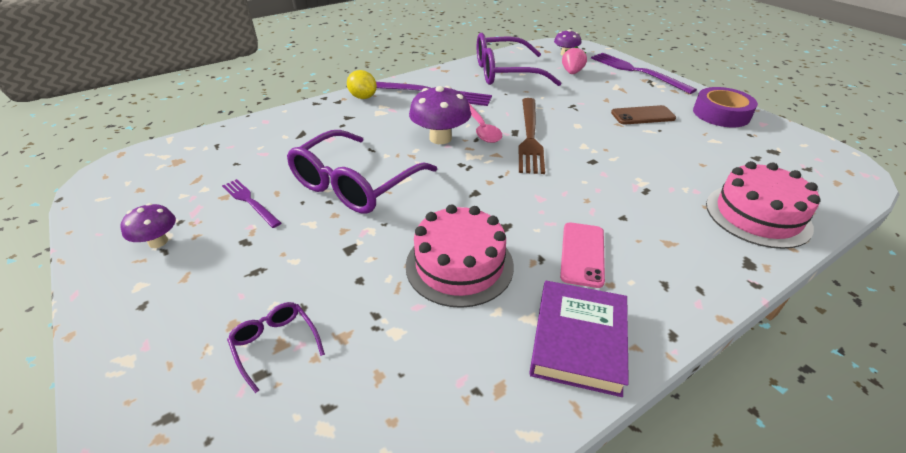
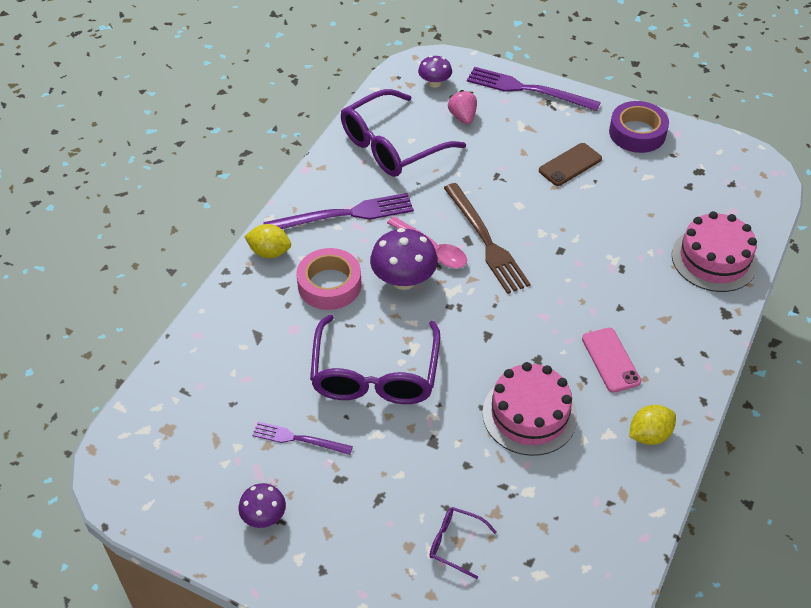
camera: 30 degrees left, 10 degrees up
(383, 124) = (329, 285): none -> pink tape
(578, 340) = (649, 435): purple book -> yellow lemon

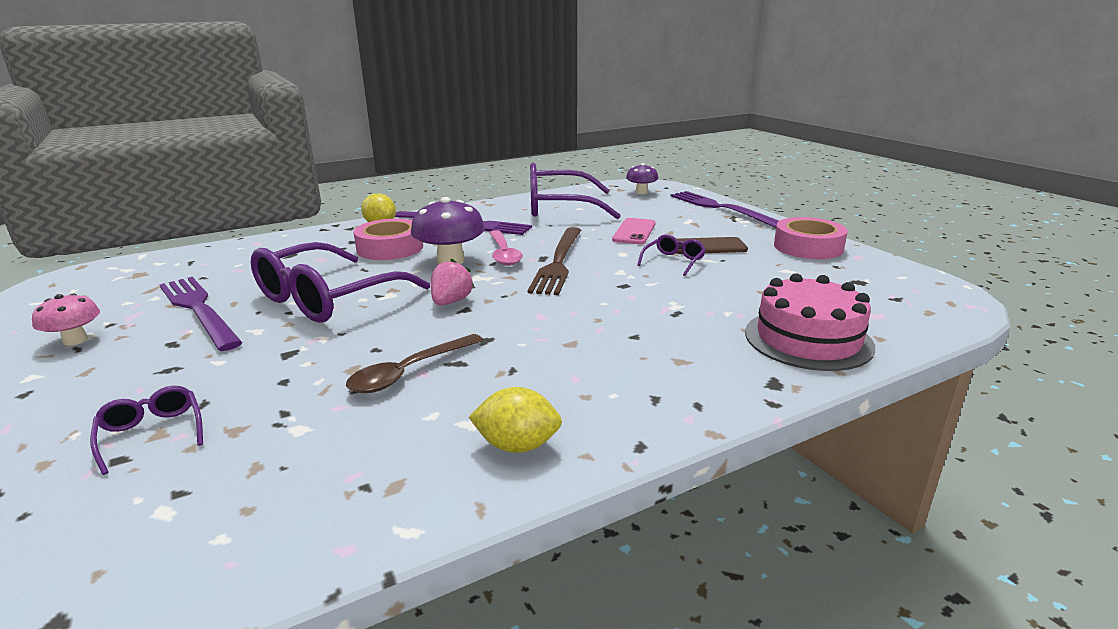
camera: 35 degrees right, 25 degrees down
(264, 516) = (75, 340): purple mushroom -> pink mushroom
(298, 439) = (198, 310): purple fork -> purple fork, size x1.73
(462, 117) = (640, 208): pink strawberry -> pink strawberry (451, 302)
(529, 414) = (409, 372): pink cake -> brown spoon
(565, 199) = (673, 261): none -> purple glasses
(611, 360) = (565, 367): pink phone -> pink phone (634, 232)
(637, 133) = (808, 247): purple tape -> pink tape

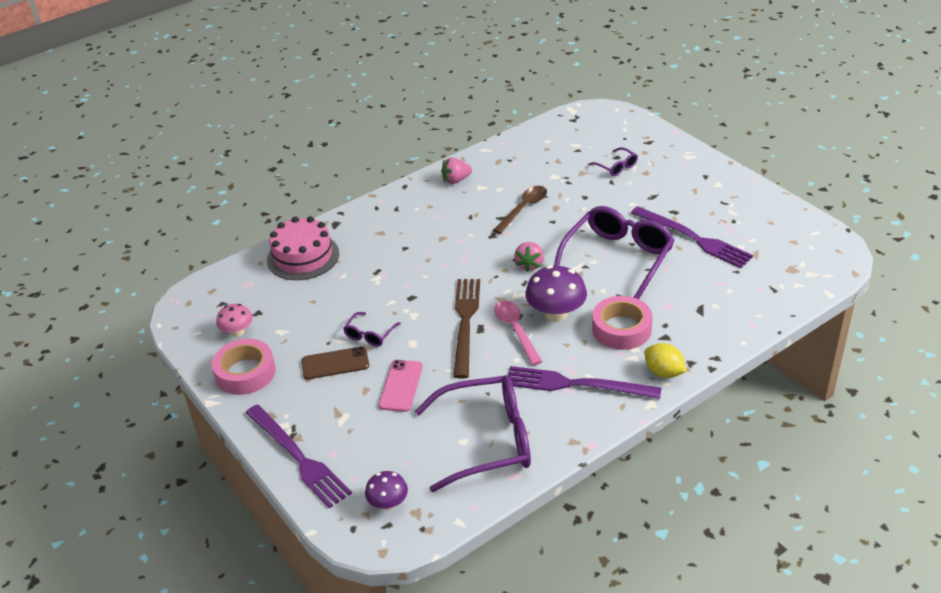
camera: 175 degrees right, 15 degrees up
(75, 340) = (734, 207): pink mushroom -> pink mushroom (237, 332)
(517, 445) = (456, 180): yellow lemon -> pink strawberry

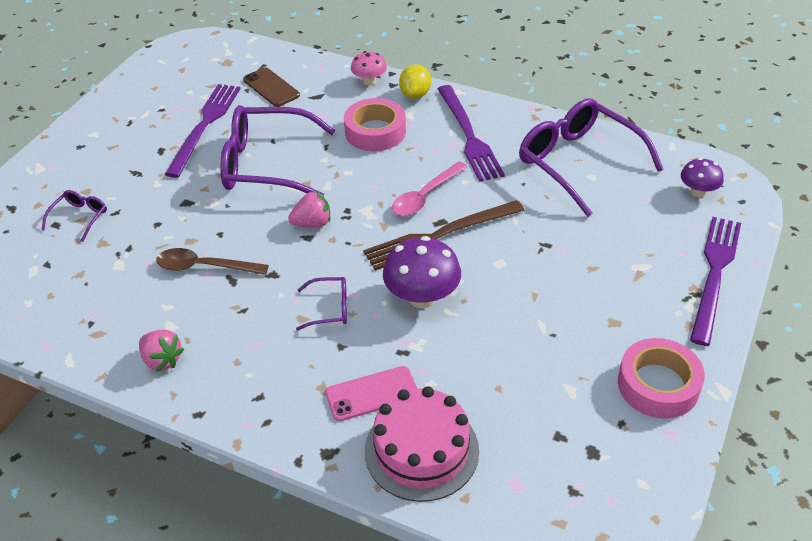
camera: 120 degrees left, 5 degrees up
(237, 332) = (607, 436): pink mushroom -> pink mushroom (369, 81)
(335, 363) = (577, 311): brown phone -> brown phone (271, 87)
(370, 335) = (514, 304): purple glasses -> purple glasses (330, 308)
(401, 386) = (564, 244): pink phone -> pink phone (372, 394)
(556, 314) = (382, 178): purple mushroom -> purple mushroom (422, 297)

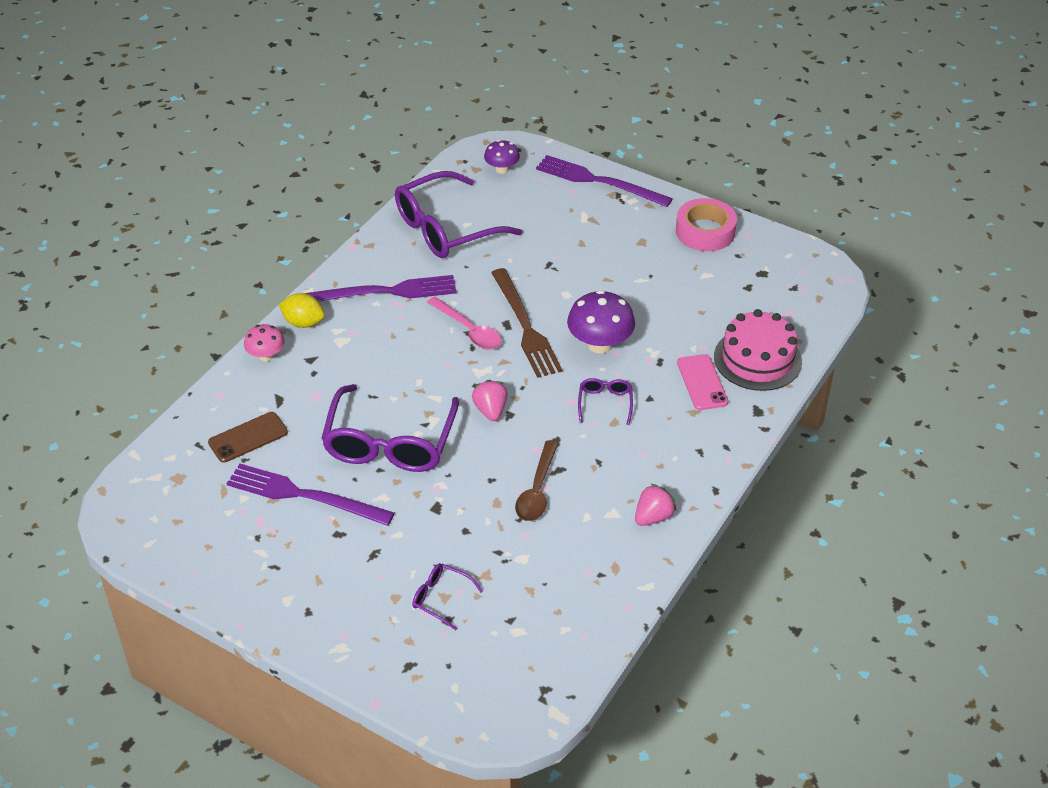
camera: 85 degrees left, 0 degrees up
(375, 132) = (358, 357): pink tape -> none

